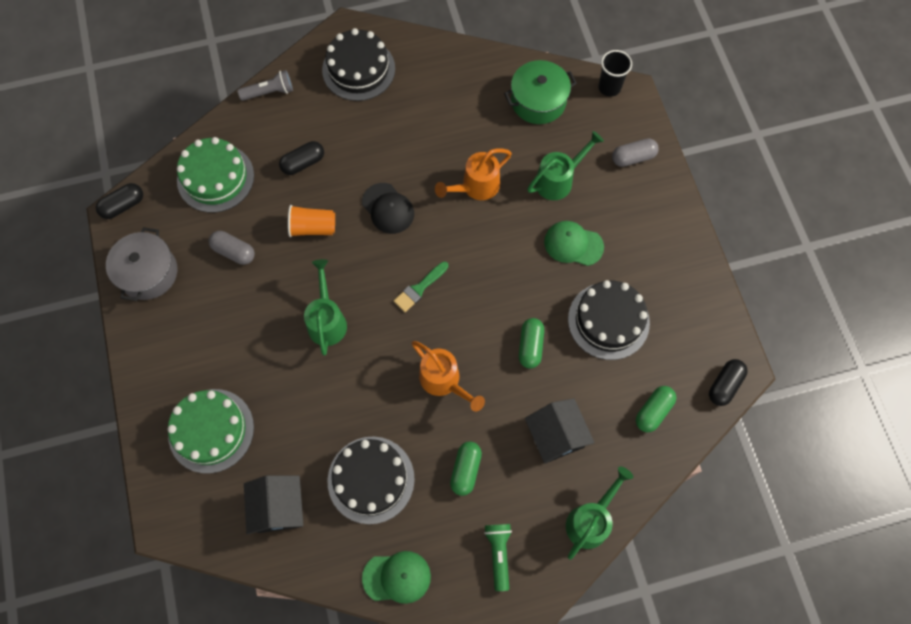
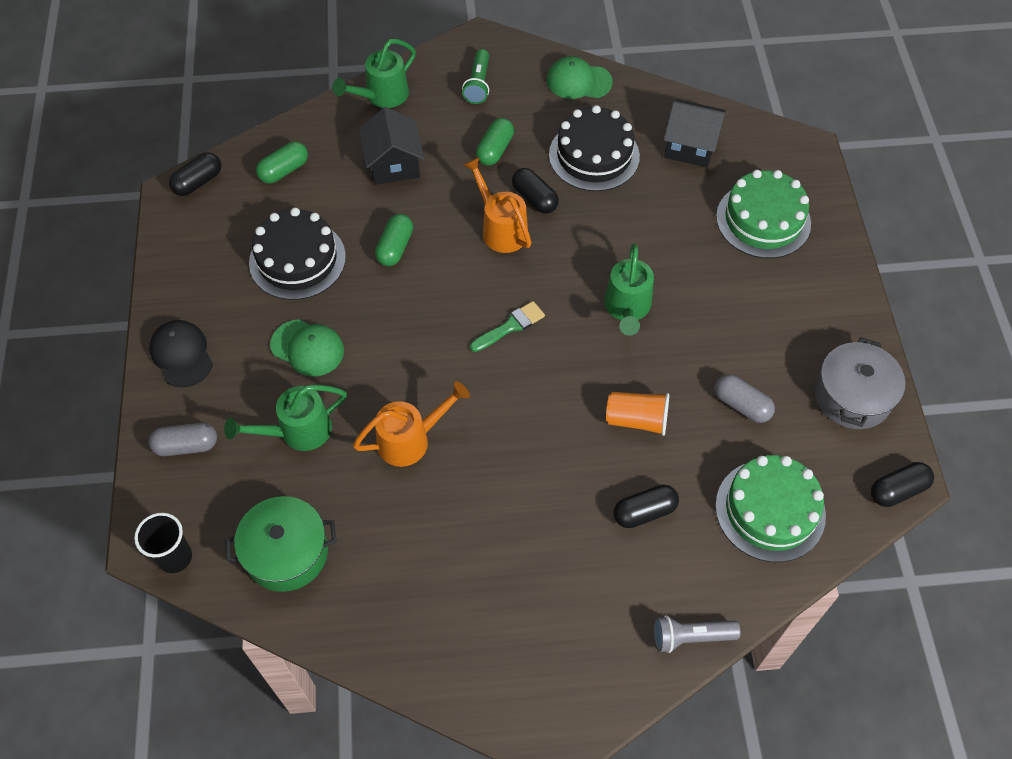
camera: 170 degrees left, 10 degrees down
(279, 508) = (690, 146): black house -> black house turned 75 degrees counterclockwise
(358, 69) = (547, 655): black cake -> none
(388, 208) = (534, 429): black cap -> black cap (181, 354)
(419, 419) = (534, 198): none -> black capsule

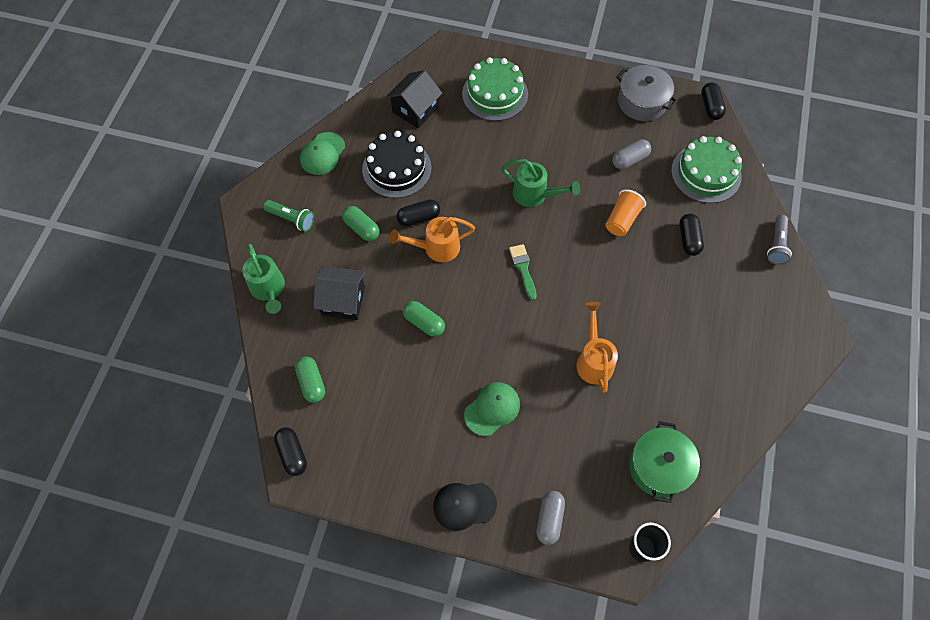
camera: 70 degrees left, 5 degrees up
(297, 259) = (406, 395): black cake -> none
(297, 431) = (563, 434): green watering can -> none

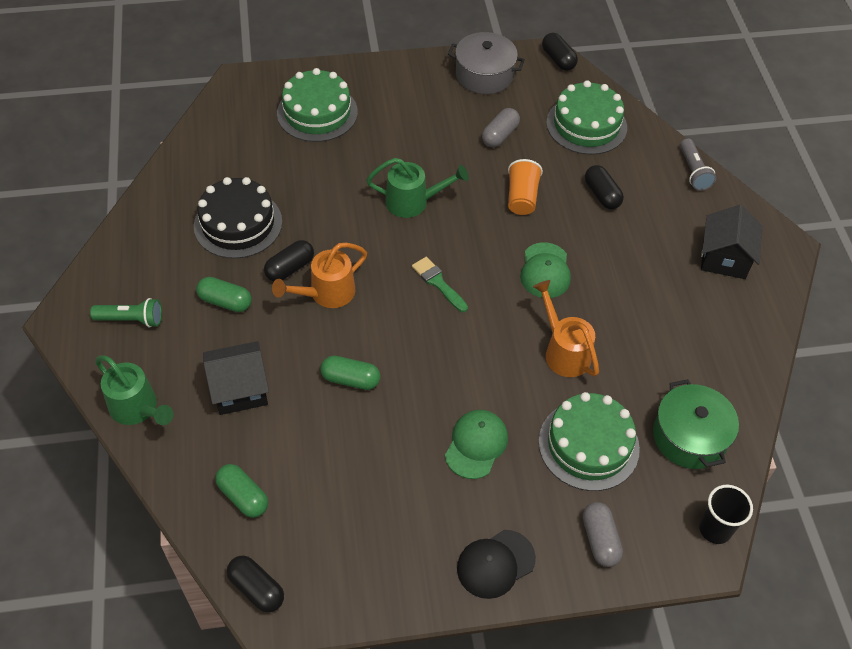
camera: 25 degrees left, 10 degrees down
(322, 154) = (138, 235): green cap -> green cap (545, 271)
(415, 110) = (231, 155): black house -> black house (724, 258)
(577, 442) = (588, 445): none -> green cake

